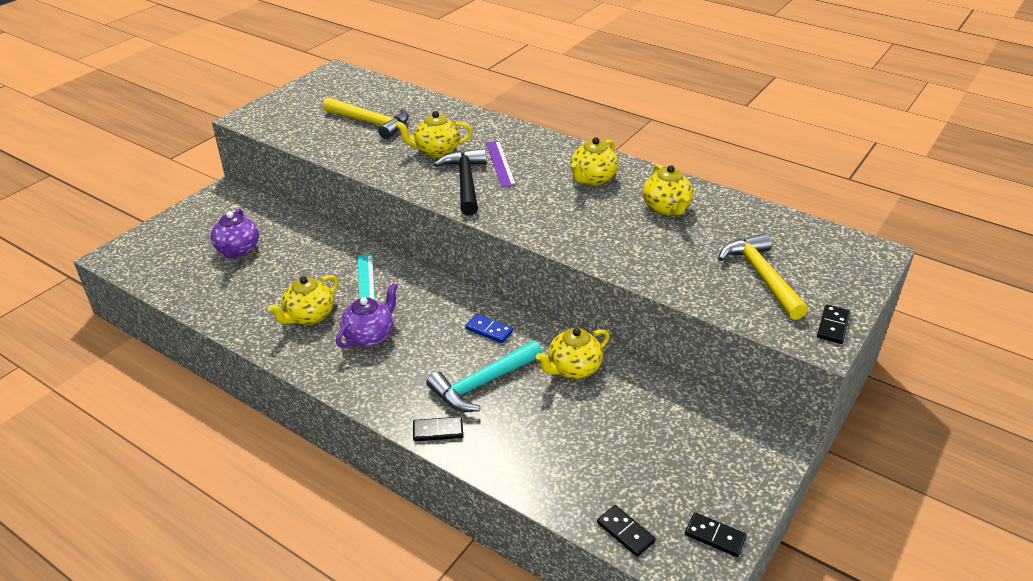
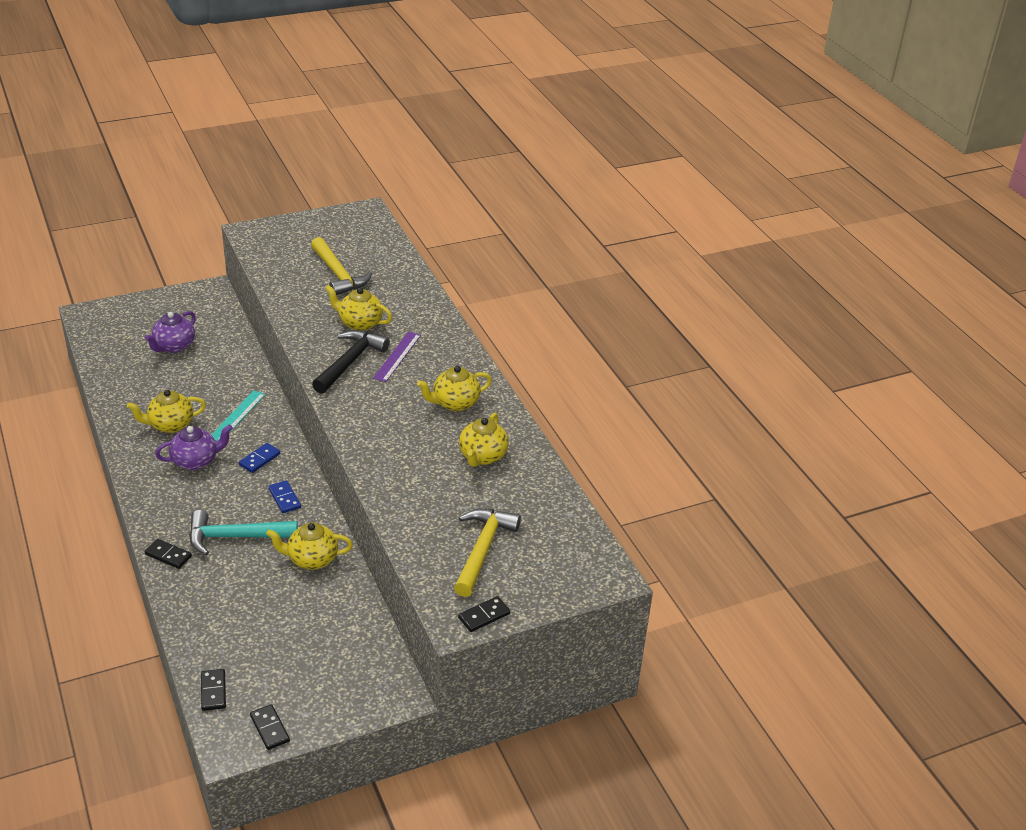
camera: 30 degrees right, 0 degrees up
(428, 308) = (259, 459): none -> blue domino

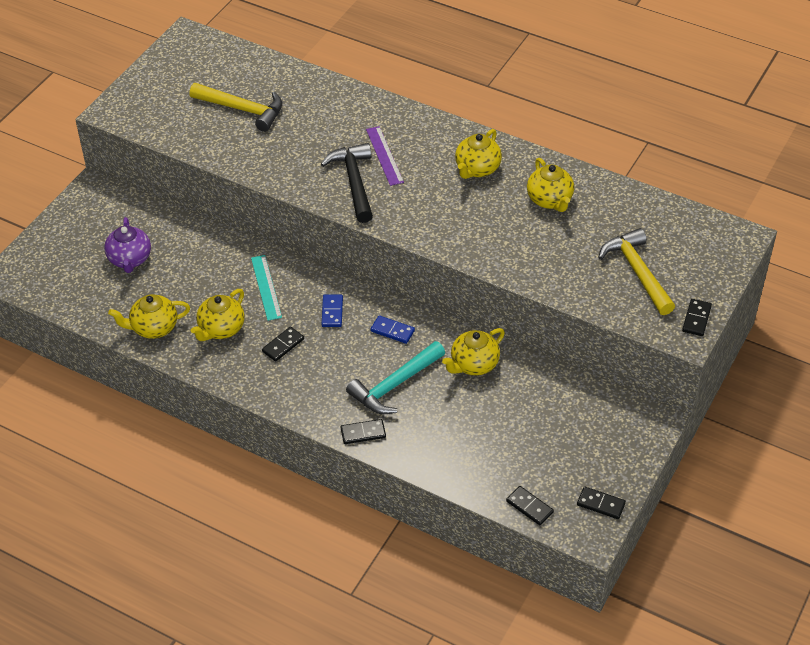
camera: 35 degrees left, 10 degrees up
(196, 461) = (283, 345): purple teapot -> black domino
(359, 323) = (318, 144): yellow teapot -> yellow teapot (153, 328)

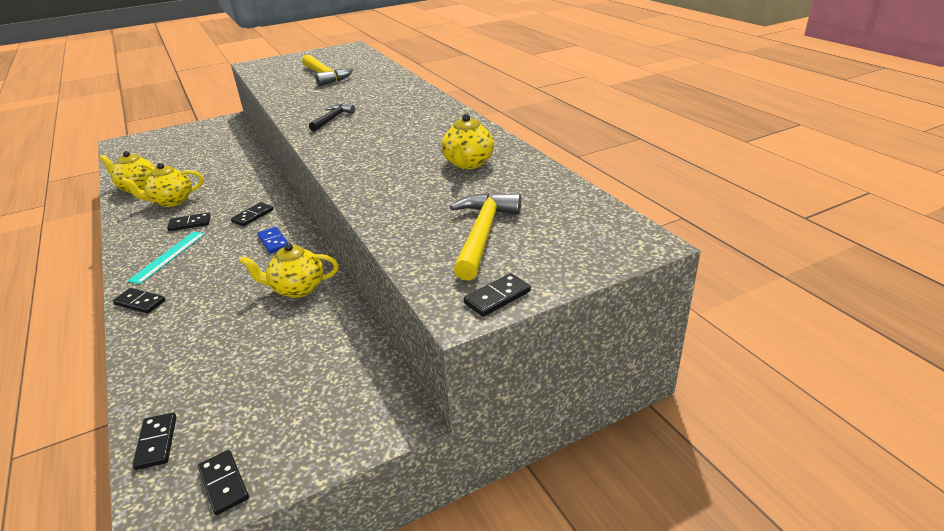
camera: 35 degrees right, 15 degrees down
(130, 259) = (189, 153): purple teapot -> none
(266, 287) = (236, 189): turquoise ruler -> turquoise ruler (168, 256)
(332, 312) = (253, 216): blue domino -> black domino
(354, 182) = (332, 119): black hammer -> black hammer, size x0.61
(384, 155) = (377, 111): purple ruler -> none
(394, 385) = (216, 278): turquoise hammer -> none
(477, 169) = (434, 132): yellow teapot -> none

